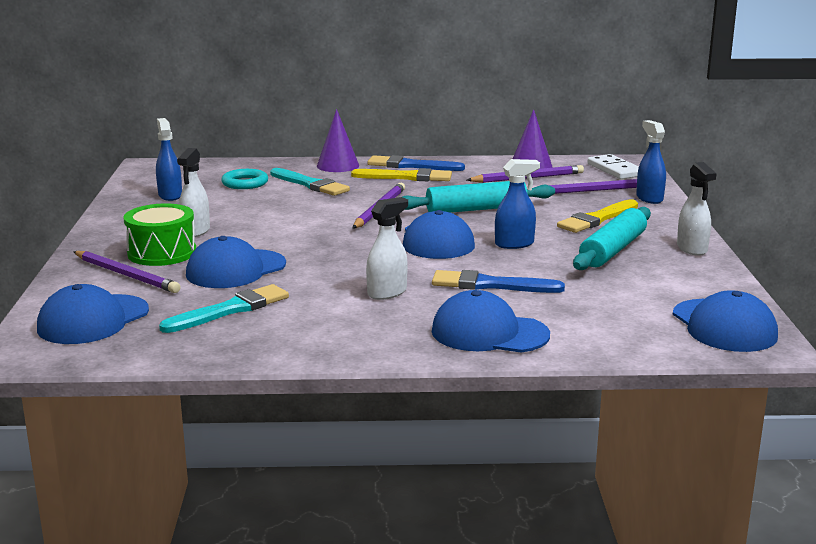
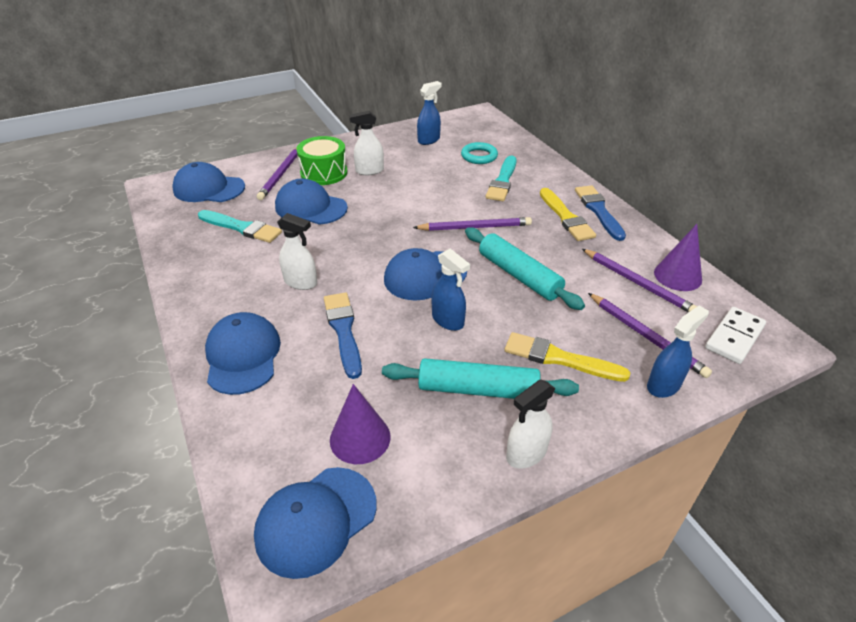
camera: 65 degrees right, 20 degrees up
(338, 165) = (559, 179): purple cone -> purple cone (360, 438)

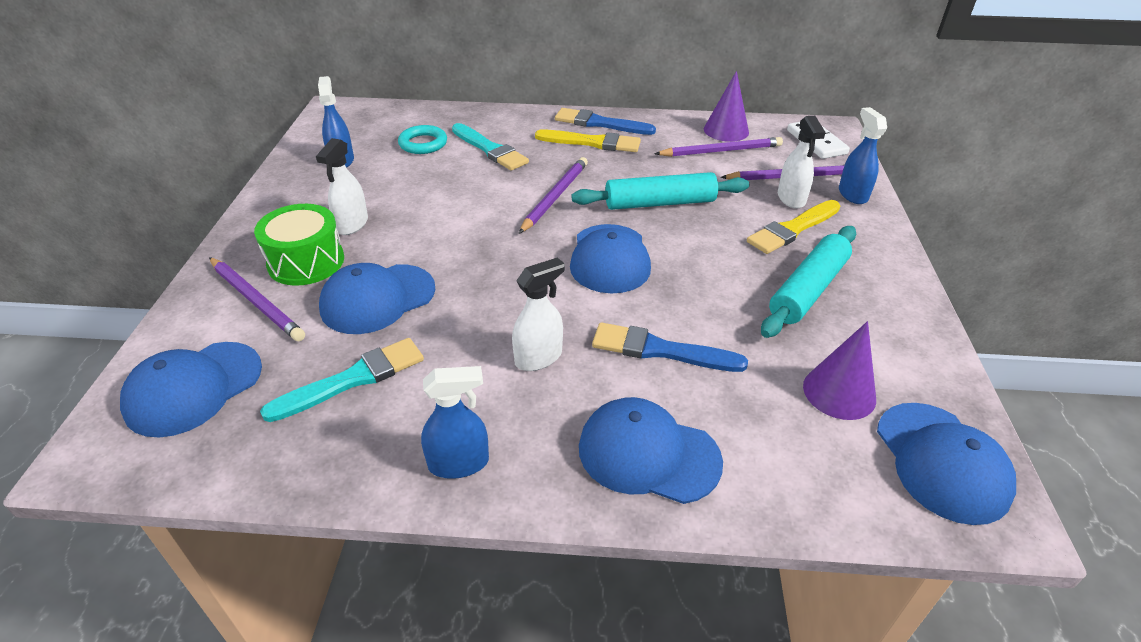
camera: 60 degrees left, 0 degrees up
(448, 320) = (696, 270): blue spray bottle -> blue spray bottle (459, 463)
(526, 453) = (901, 293): white spray bottle -> white spray bottle (791, 199)

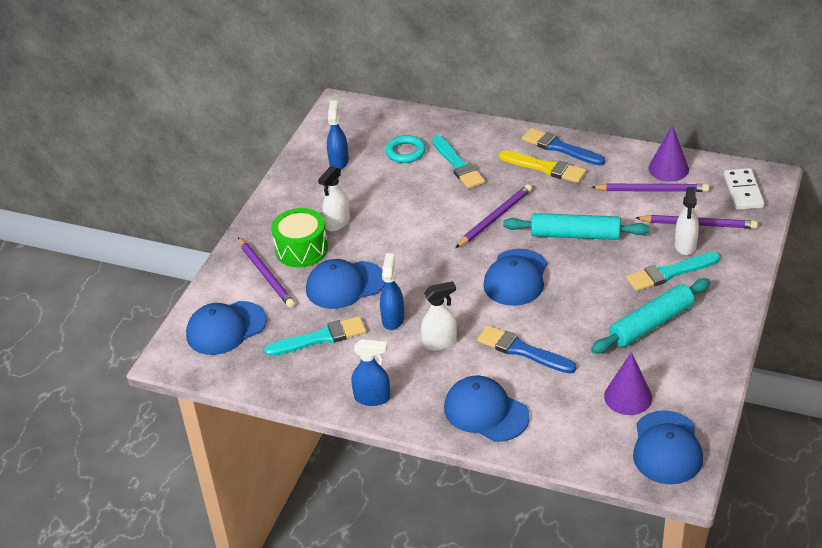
camera: 20 degrees right, 0 degrees up
(792, 229) = (670, 273): yellow brush -> turquoise brush
(852, 194) = (740, 248): blue spray bottle -> blue spray bottle (393, 319)

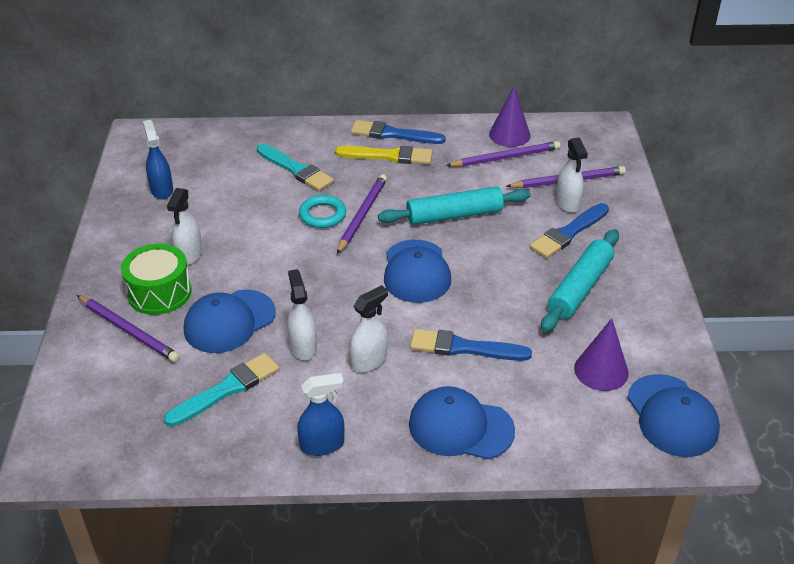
camera: 25 degrees left, 0 degrees up
(226, 328) = (103, 406): blue cap -> none
(393, 319) = (303, 347): blue spray bottle -> white spray bottle
(405, 152) = (233, 167): turquoise ring -> turquoise ring (322, 215)
(670, 273) = (568, 233): turquoise brush -> blue brush
(743, 191) = (591, 142): white domino -> none

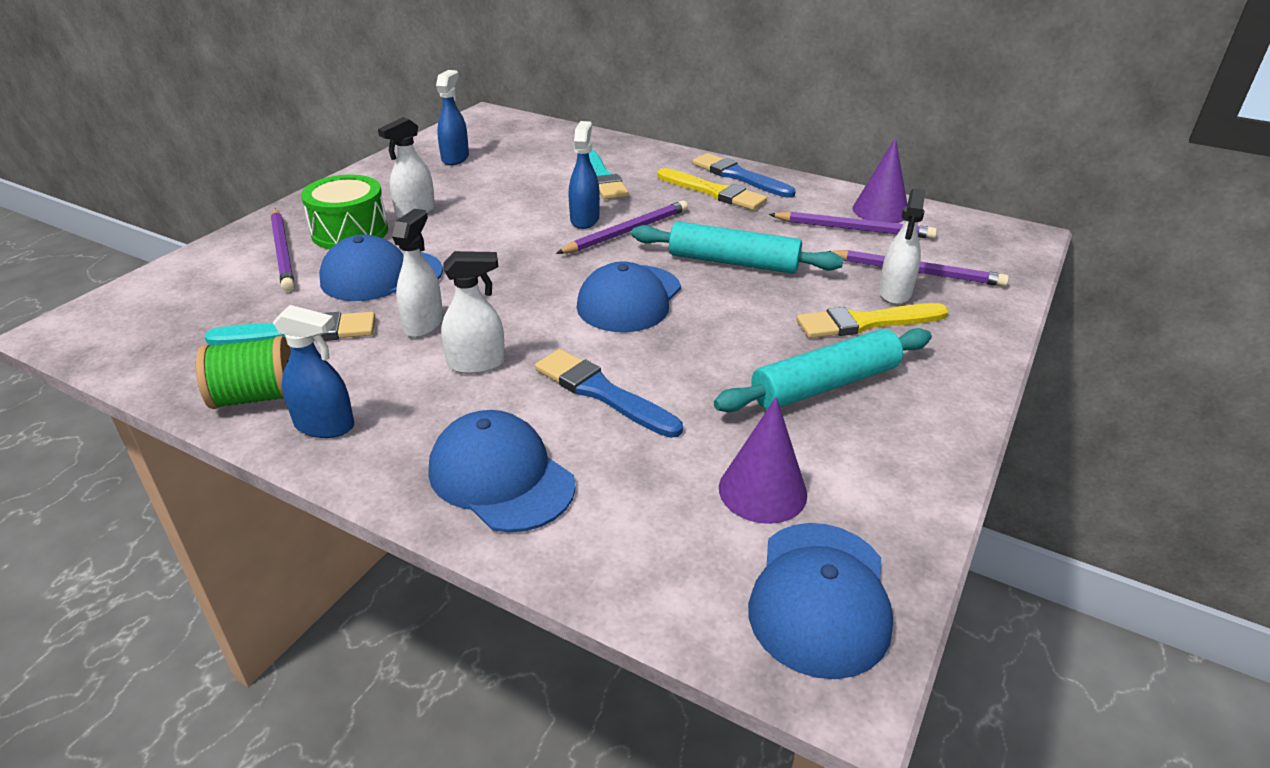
camera: 30 degrees right, 5 degrees down
(254, 447) = (256, 397): none -> green spool
(322, 215) = (584, 219): turquoise ring -> blue spray bottle
(568, 233) = (866, 322): blue brush -> yellow brush

